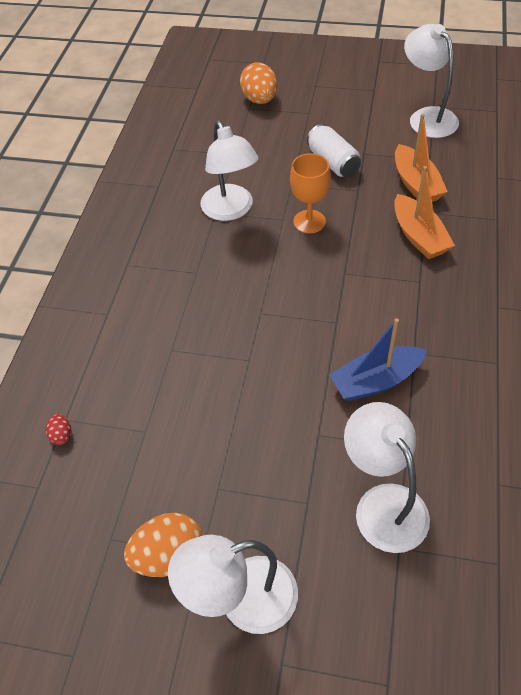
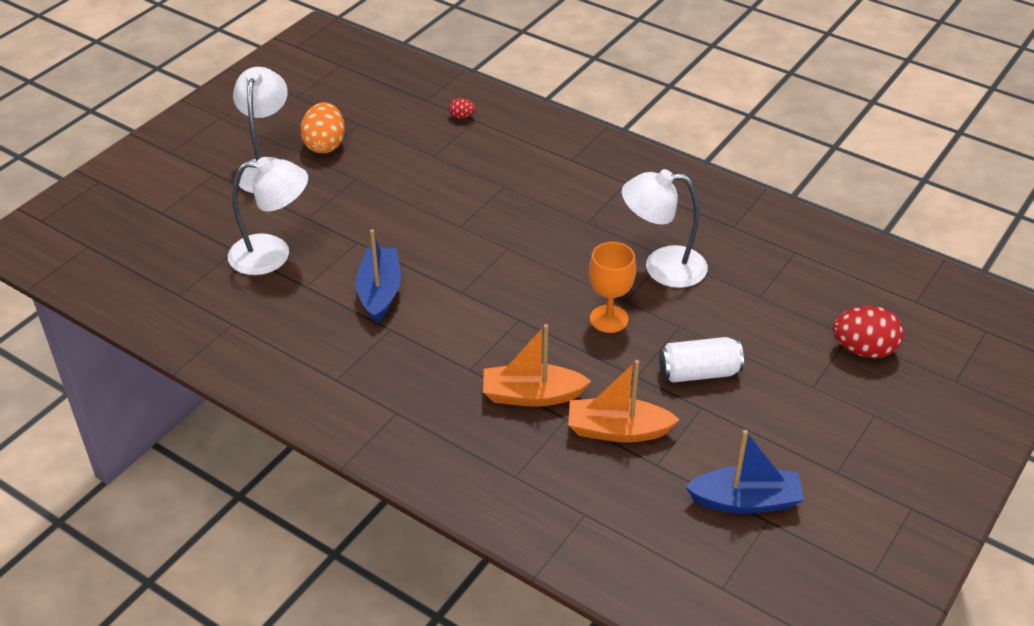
camera: 110 degrees right, 10 degrees down
(260, 100) = (863, 350): orange egg -> red egg
(427, 117) = (745, 501): white lamp -> blue boat

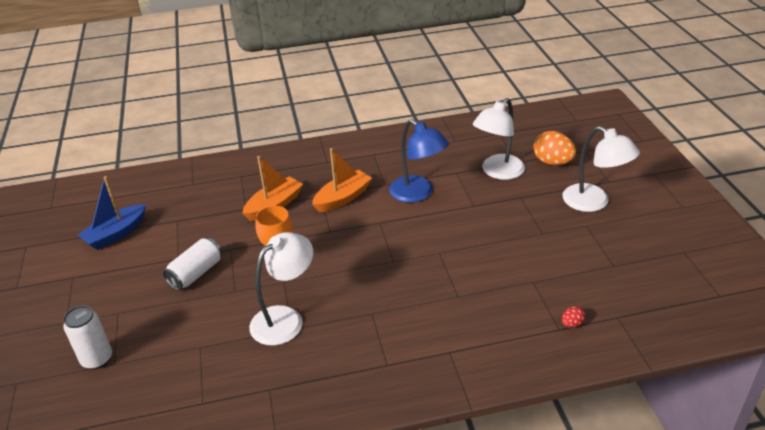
camera: 135 degrees right, 5 degrees down
(325, 145) = (598, 237): orange egg -> orange egg (552, 162)
(380, 292) = (418, 194): blue boat -> blue lamp
(617, 430) = (212, 220): orange boat -> orange boat (343, 198)
(863, 350) = (97, 359): red egg -> white can

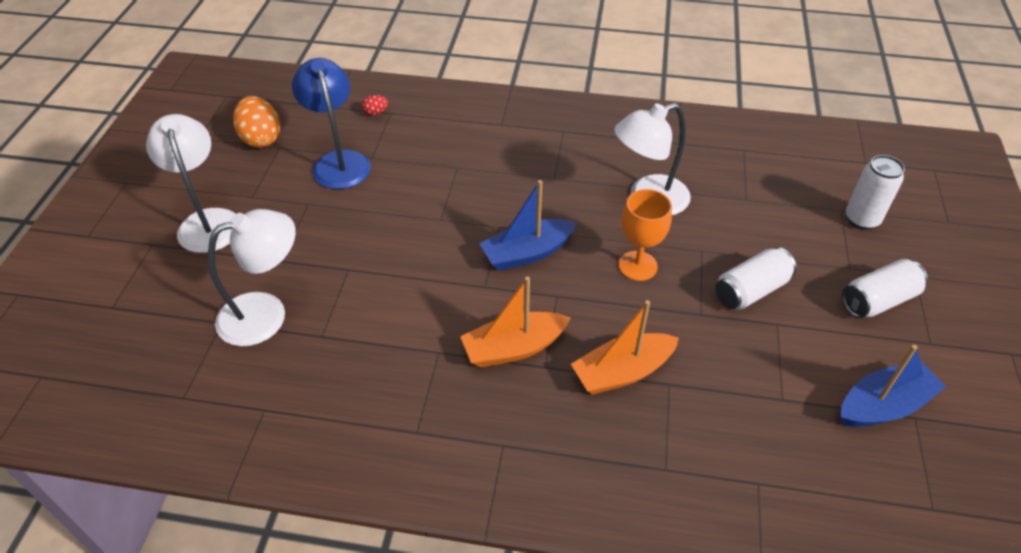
camera: 160 degrees left, 10 degrees up
(102, 294) = (878, 300): none -> white can
(363, 249) = (527, 253): none -> blue boat
(418, 194) = (404, 315): blue lamp -> blue lamp (339, 161)
(552, 162) = (178, 302): orange egg -> orange egg (261, 139)

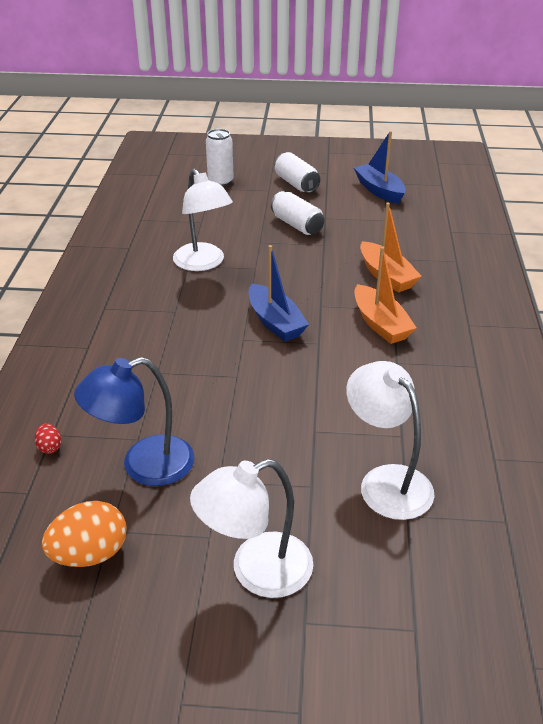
camera: 95 degrees left, 10 degrees down
(637, 266) = (281, 269): orange goblet -> none

